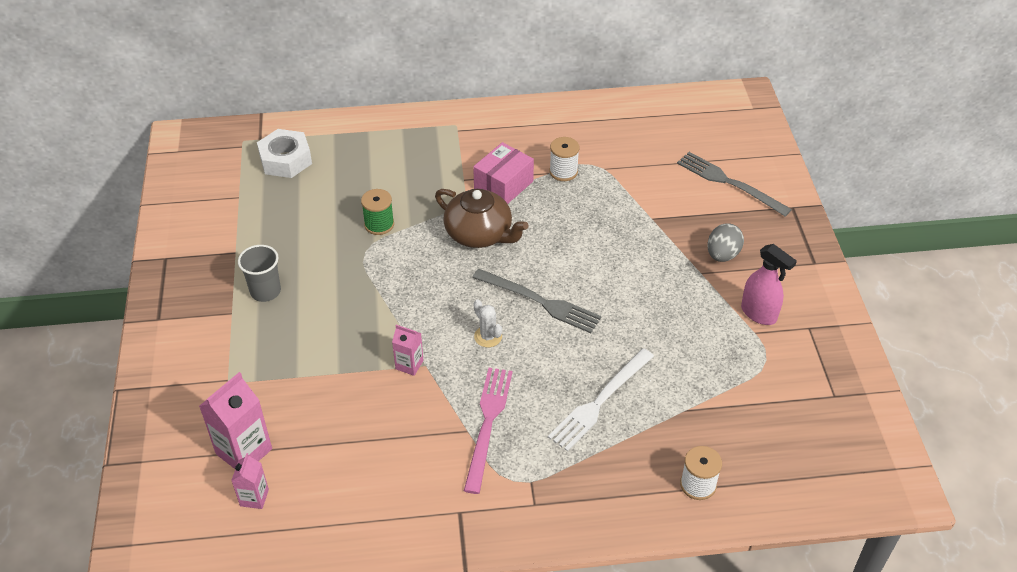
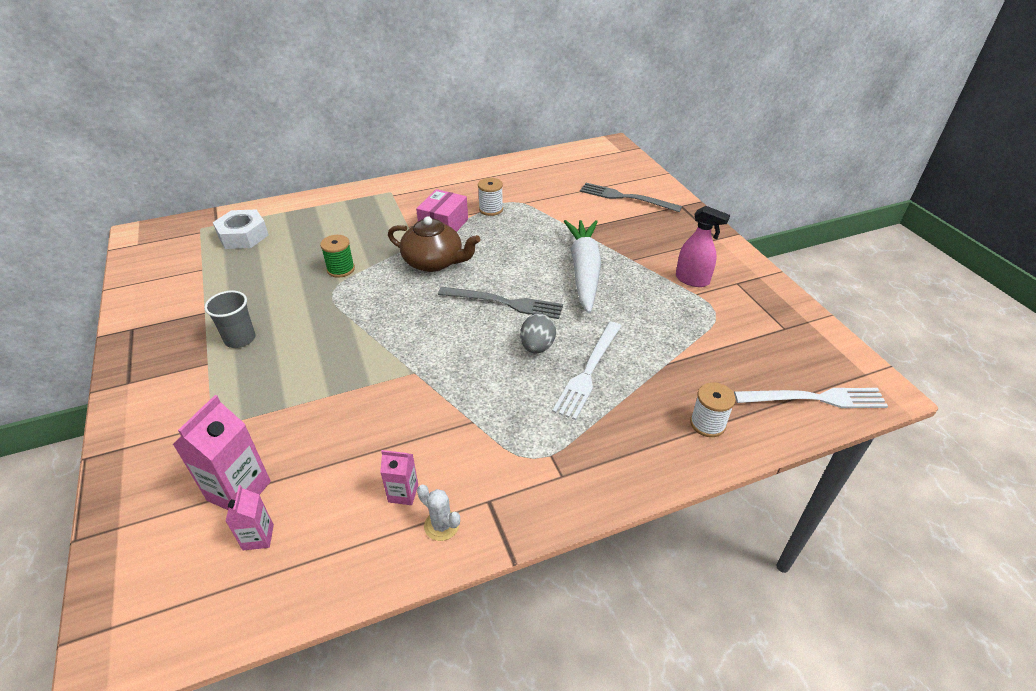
camera: 15 degrees left, 5 degrees down
(409, 365) = (398, 375): pink carton -> pink carton (403, 493)
(488, 336) = (466, 338): white cactus -> white cactus (441, 525)
(488, 424) = (491, 411): pink fork -> none
(640, 278) = (584, 271): none -> white carrot
(722, 255) = (643, 244): grey egg -> grey egg (537, 347)
(824, 483) = (815, 398): none -> white fork

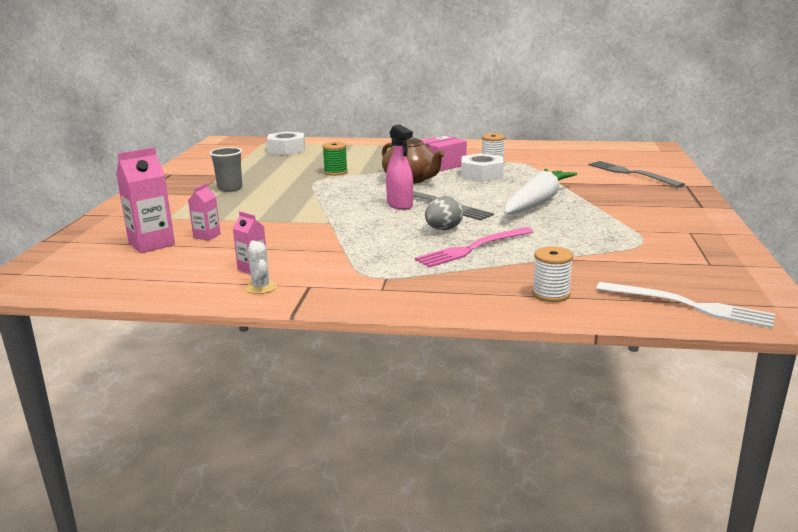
camera: 30 degrees right, 20 degrees down
(258, 537) = (139, 263): pink carton -> pink carton (207, 236)
(497, 234) = (481, 175): none -> white nut
(588, 371) = (473, 248): white fork -> pink fork
(692, 280) = (641, 223): pink spray bottle -> pink spray bottle (400, 205)

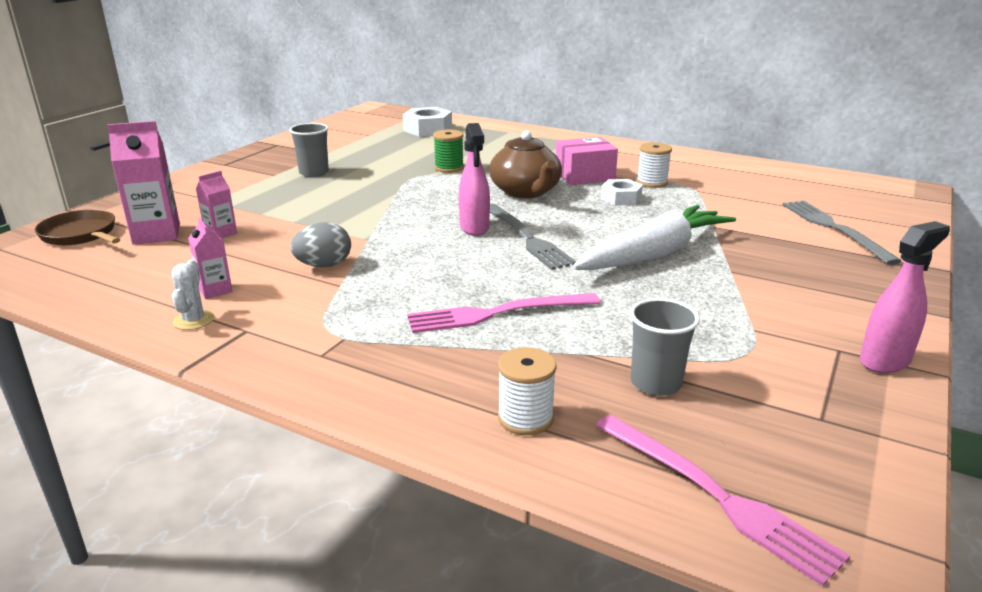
camera: 20 degrees right, 5 degrees up
(82, 254) = (80, 234): none -> brown pan
(443, 229) = (490, 275): grey egg -> grey egg (324, 265)
(481, 175) = (621, 198): white nut -> white nut, size x0.65
(607, 265) = (656, 383): none -> grey cup
(689, 306) = (715, 496): white fork -> pink fork
(718, 233) = (885, 361): none -> pink spray bottle

